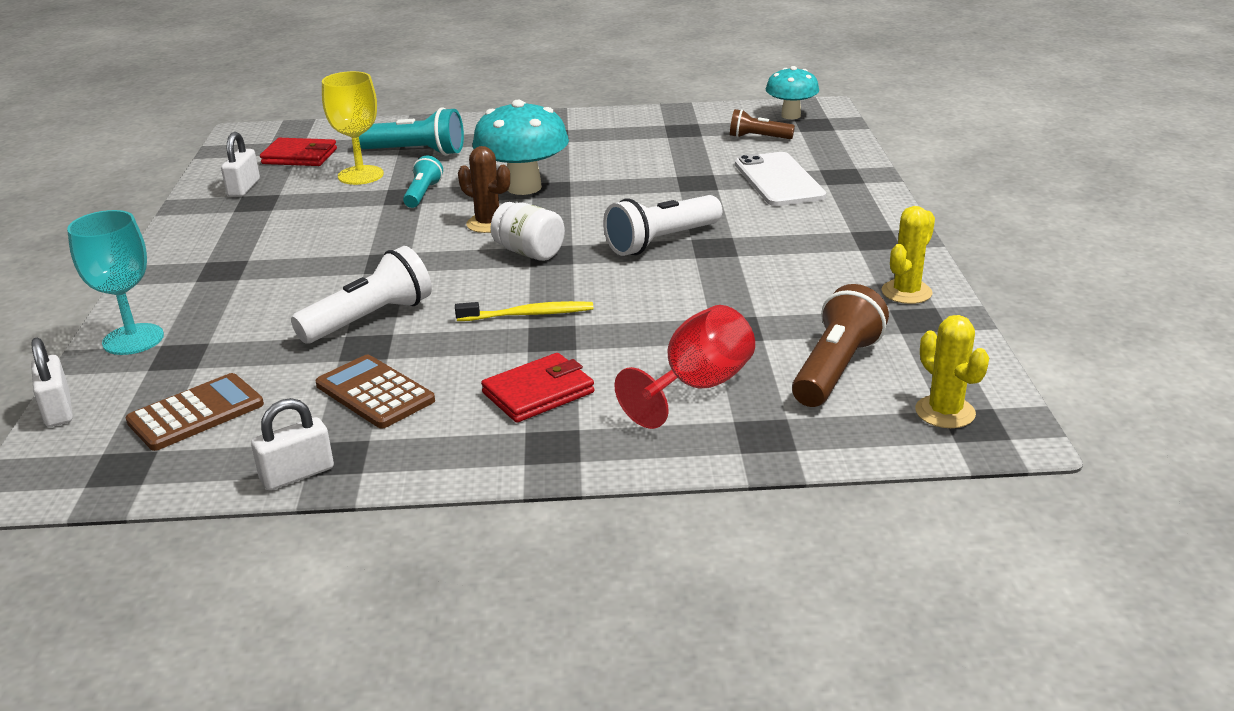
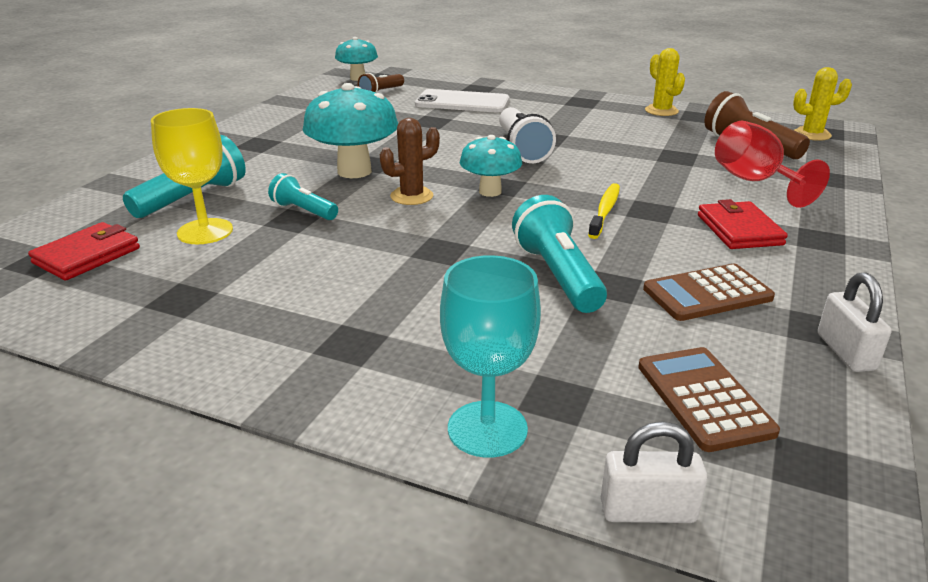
camera: 65 degrees left, 0 degrees up
(244, 188) = (123, 301): white padlock -> none
(369, 319) = (558, 275): white flashlight -> turquoise flashlight
(529, 252) = (490, 191): white jar -> turquoise mushroom

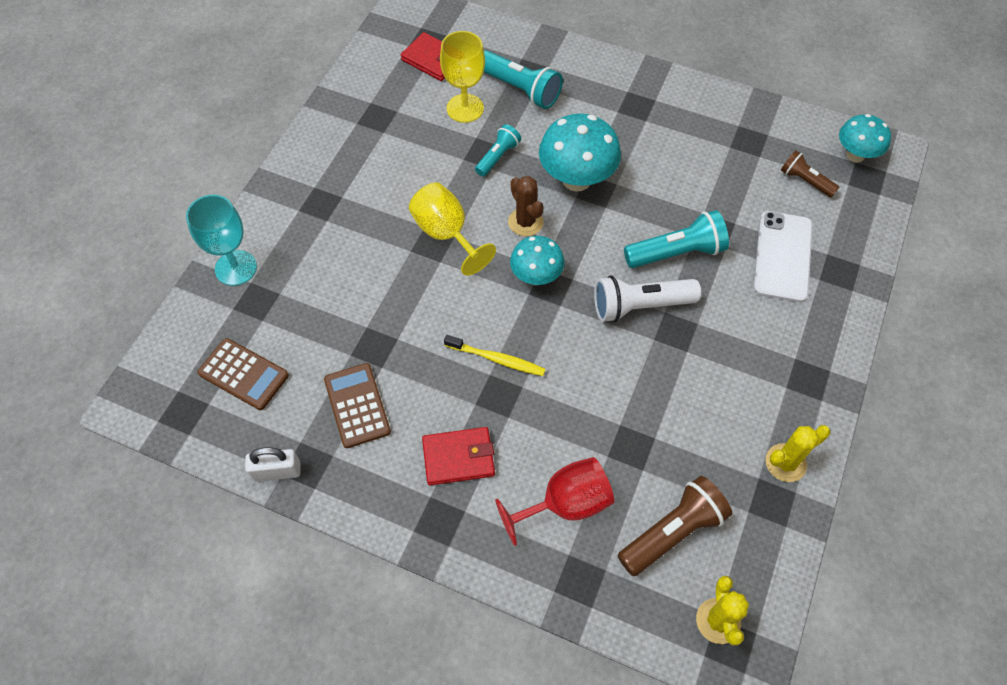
camera: 90 degrees right, 30 degrees up
(425, 241) = (446, 234): none -> yellow goblet
(558, 275) = (390, 314): turquoise flashlight -> turquoise flashlight (676, 253)
(647, 511) = (168, 330): white padlock -> none
(704, 398) = (243, 374): brown calculator -> brown calculator turned 45 degrees clockwise

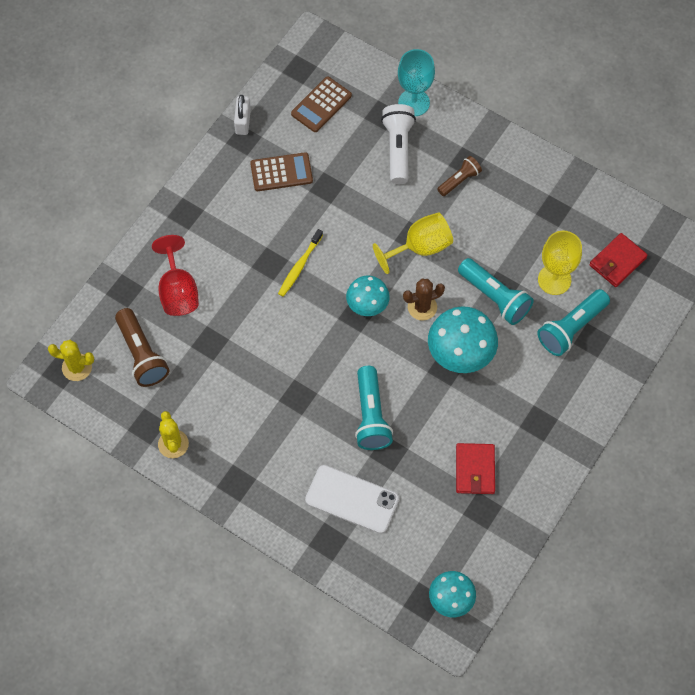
camera: 100 degrees right, 5 degrees up
(458, 457) = (227, 230): red wallet -> red wallet (475, 470)
(497, 157) = (494, 297): turquoise flashlight -> turquoise flashlight, size x1.65
(640, 306) = (325, 376): white flashlight -> white flashlight (398, 149)
(805, 181) = (428, 544): brown flashlight -> brown flashlight (459, 180)

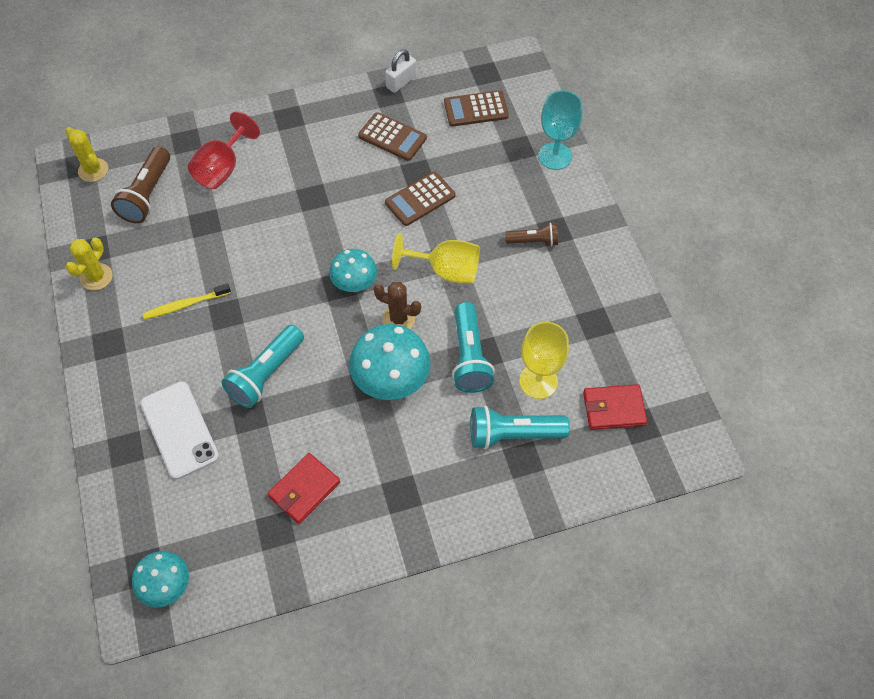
camera: 40 degrees right, 5 degrees down
(299, 266) = (332, 215): yellow toothbrush -> yellow toothbrush (185, 305)
(350, 207) = (420, 199): none -> brown calculator
(398, 149) = (505, 182): white flashlight -> none

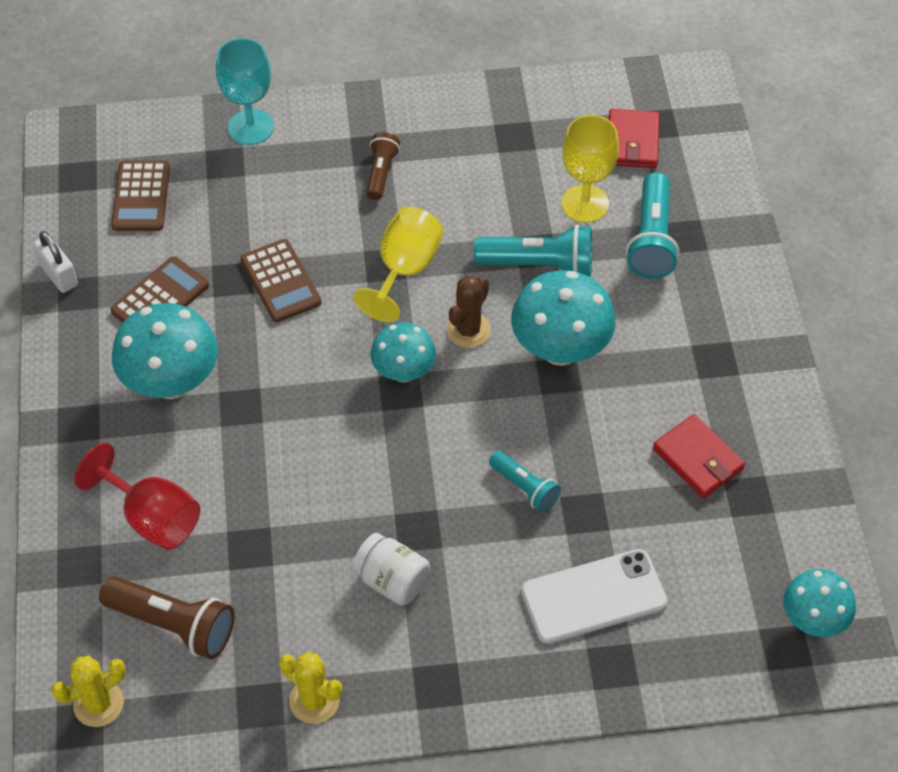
camera: 80 degrees left, 5 degrees down
(185, 305) = (392, 581): yellow toothbrush -> white jar
(266, 374) = (524, 487): turquoise flashlight -> turquoise flashlight, size x0.61
(325, 157) = (171, 383): none -> turquoise mushroom

